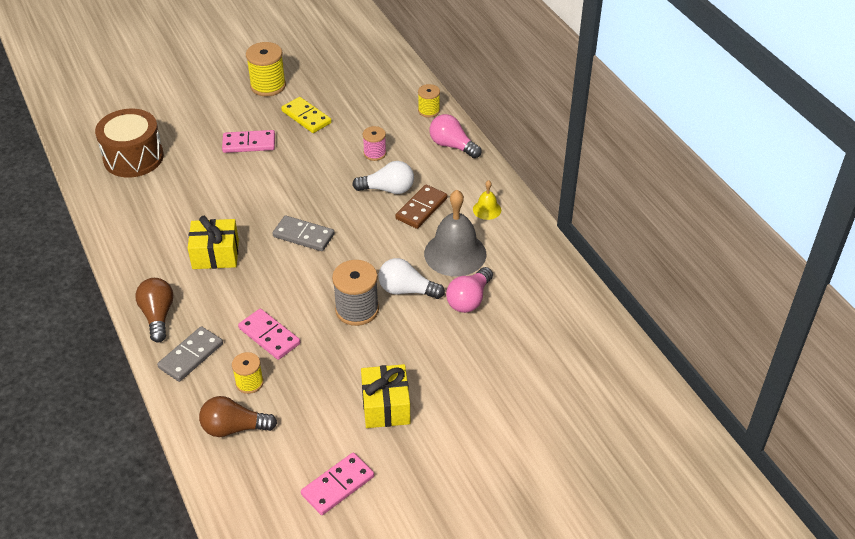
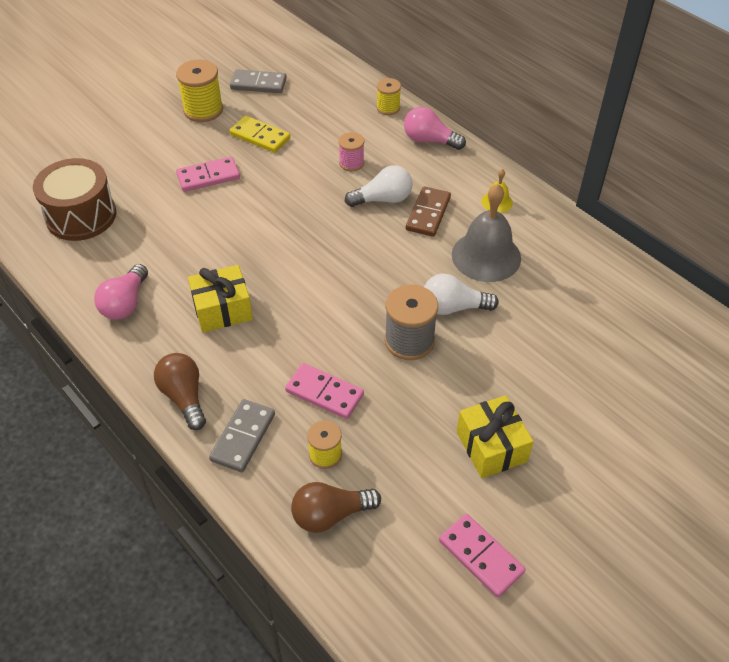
camera: 15 degrees left, 5 degrees up
(303, 235) = (313, 268): grey domino -> grey domino (258, 84)
(337, 485) = (480, 556): pink domino -> pink domino turned 75 degrees counterclockwise
(469, 299) = (524, 304): pink light bulb -> pink light bulb (125, 303)

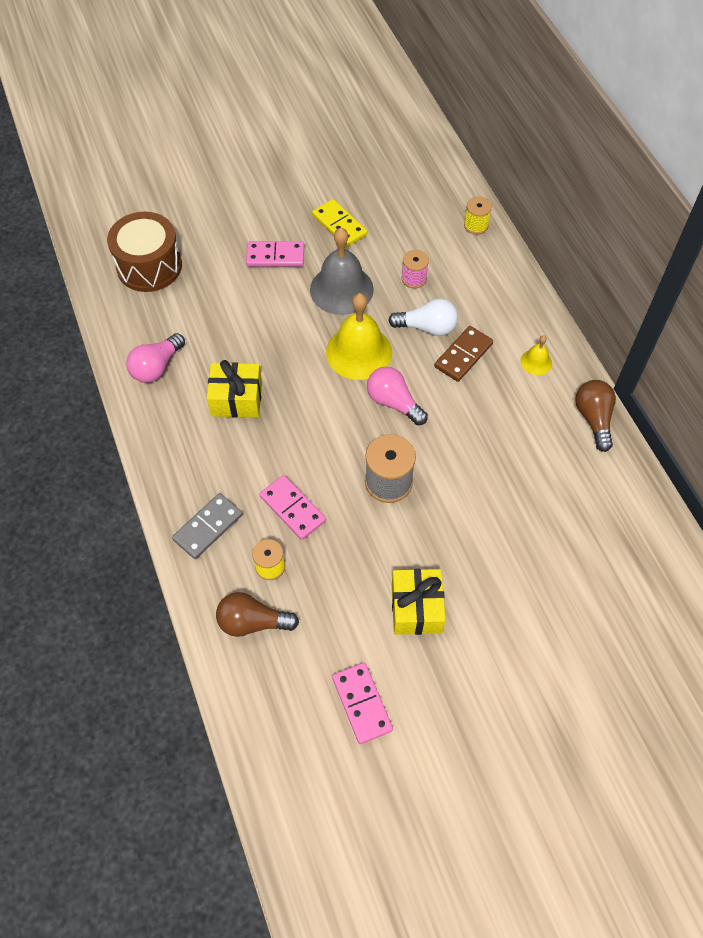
camera: 20 degrees right, 10 degrees up
(184, 397) = (173, 473): brown light bulb -> brown light bulb (593, 419)
(203, 110) = (298, 180): yellow spool -> none
(258, 84) = (361, 164): grey domino -> none
(327, 236) = (359, 352): none -> yellow bell
(429, 140) = (500, 274): pink light bulb -> pink light bulb (393, 402)
(453, 307) = (443, 461): white light bulb -> none
(486, 256) = (498, 417): grey bell -> grey bell (341, 289)

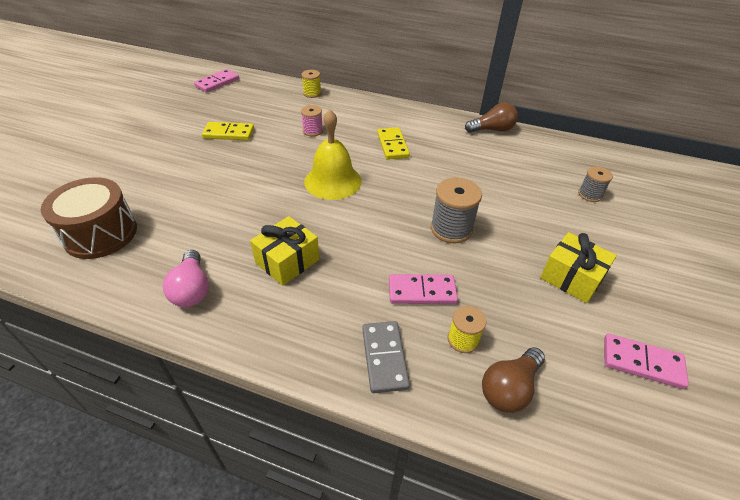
camera: 50 degrees left, 15 degrees down
(275, 256) = (204, 170): pink domino -> pink domino (217, 83)
(341, 289) = (275, 160): grey bell -> none
(393, 402) = (391, 190): pink light bulb -> none
(427, 327) = (354, 146): white light bulb -> none
(463, 355) = (392, 145): brown domino -> yellow domino
(536, 362) = (431, 126): yellow bell -> none
(566, 567) = (590, 195): none -> grey spool
(593, 419) = (492, 130): brown light bulb -> brown light bulb turned 135 degrees clockwise

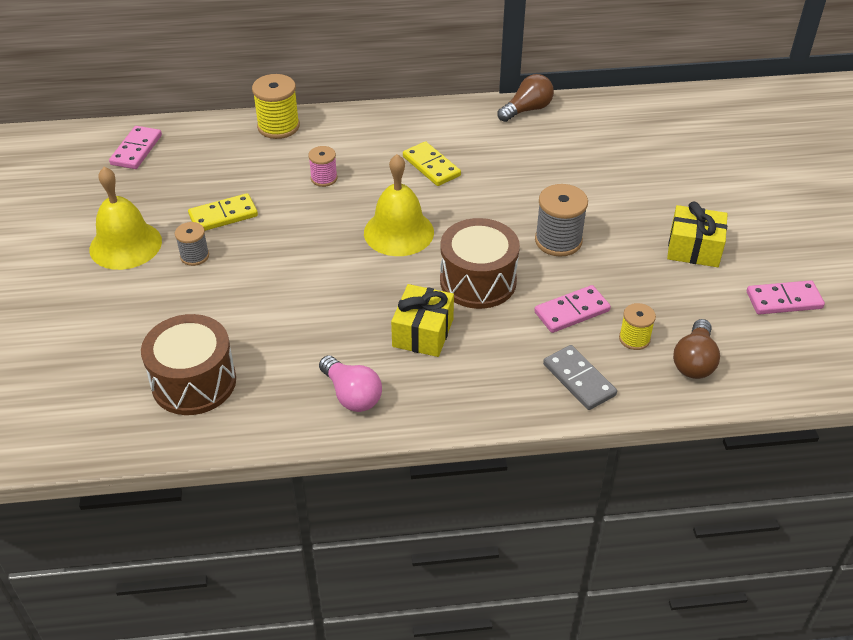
camera: 25 degrees left, 0 degrees up
(155, 132) = (125, 245): none -> yellow bell
(312, 93) = (278, 126): yellow spool -> yellow spool, size x1.67
(362, 237) = (478, 281): none -> brown drum
(590, 195) = (668, 156): grey spool -> grey spool (194, 256)

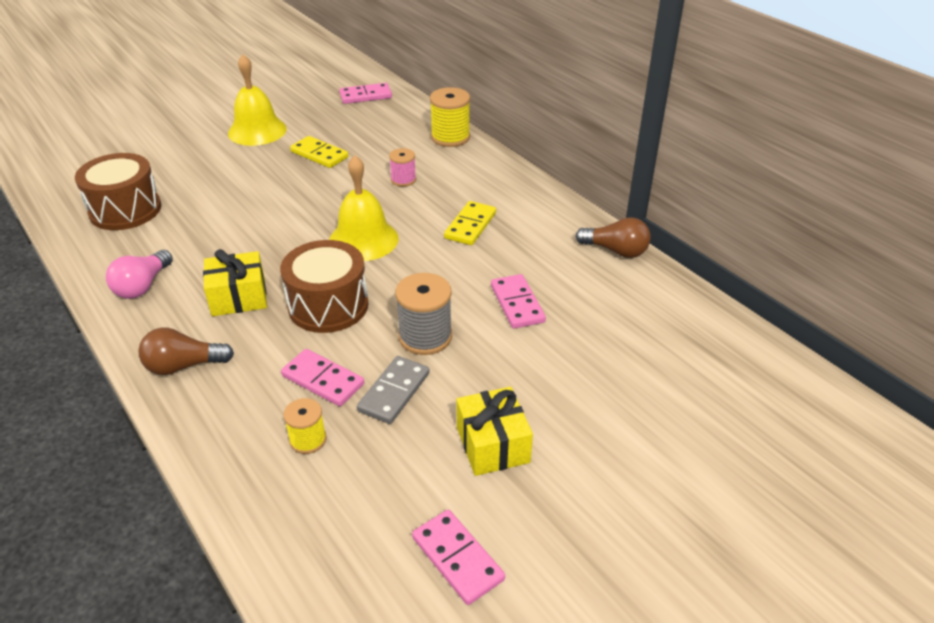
camera: 60 degrees right, 5 degrees down
(194, 256) = (264, 160): grey spool -> none
(553, 181) = (517, 304): none -> pink domino
(579, 380) = (224, 417): grey domino -> grey domino (394, 392)
(694, 361) = (297, 501): brown light bulb -> brown light bulb (183, 366)

